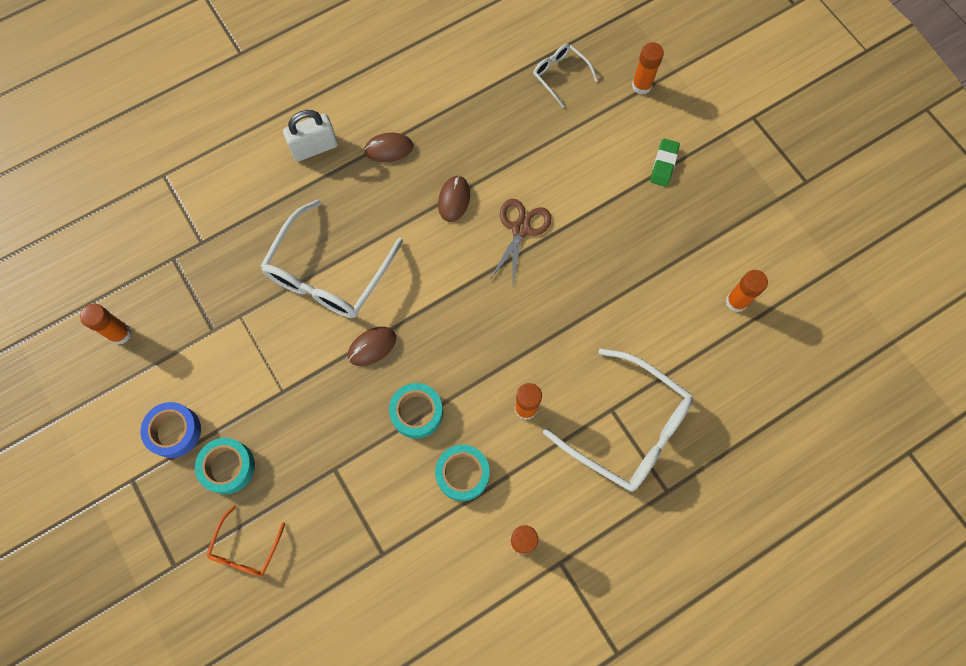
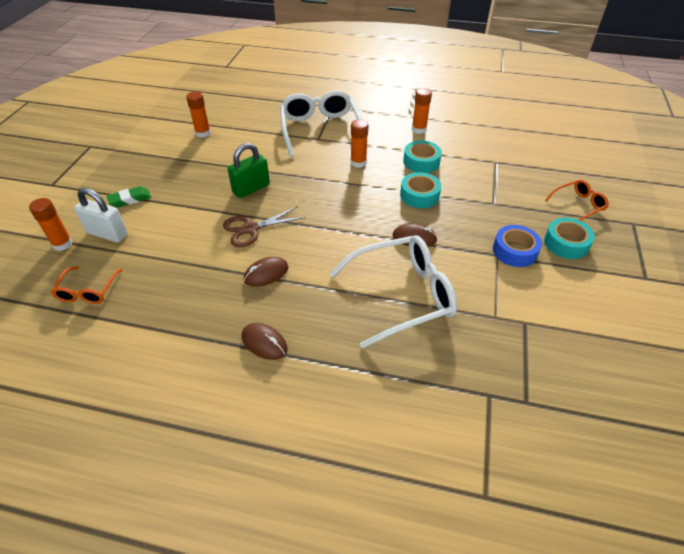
camera: 135 degrees left, 25 degrees down
(120, 333) = (613, 376): orange glue stick -> none
(174, 431) = (596, 283): blue tape -> blue tape (514, 251)
(315, 148) = (318, 395): white padlock -> white padlock (107, 234)
(560, 75) = (88, 291): white glasses -> orange glasses
(581, 272) = (251, 188): none -> green padlock

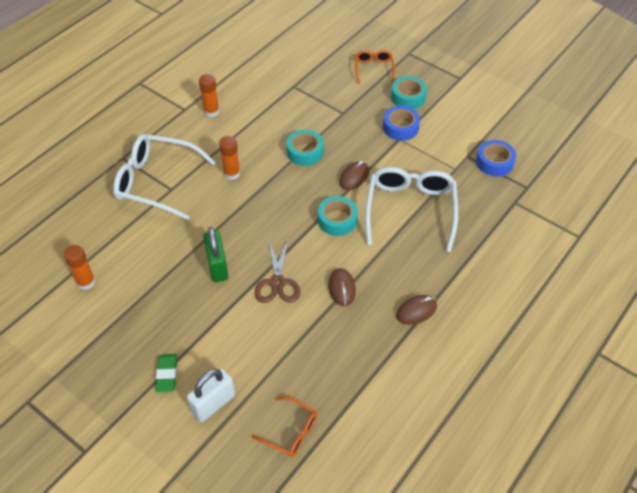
camera: 65 degrees left, 5 degrees up
(62, 244) = (205, 448): orange glue stick -> none
(421, 162) = (261, 131): turquoise tape -> turquoise tape (337, 220)
(539, 353) = (494, 162): none -> blue tape

